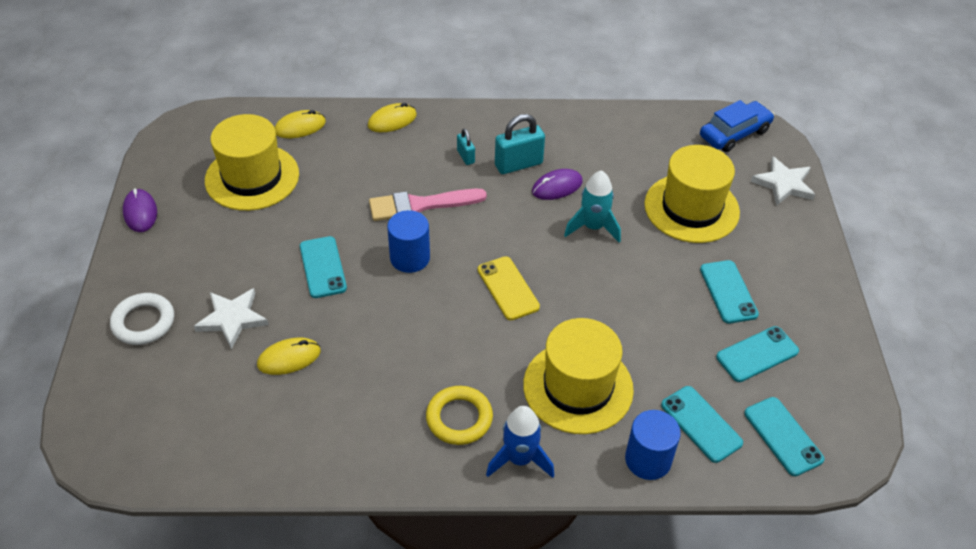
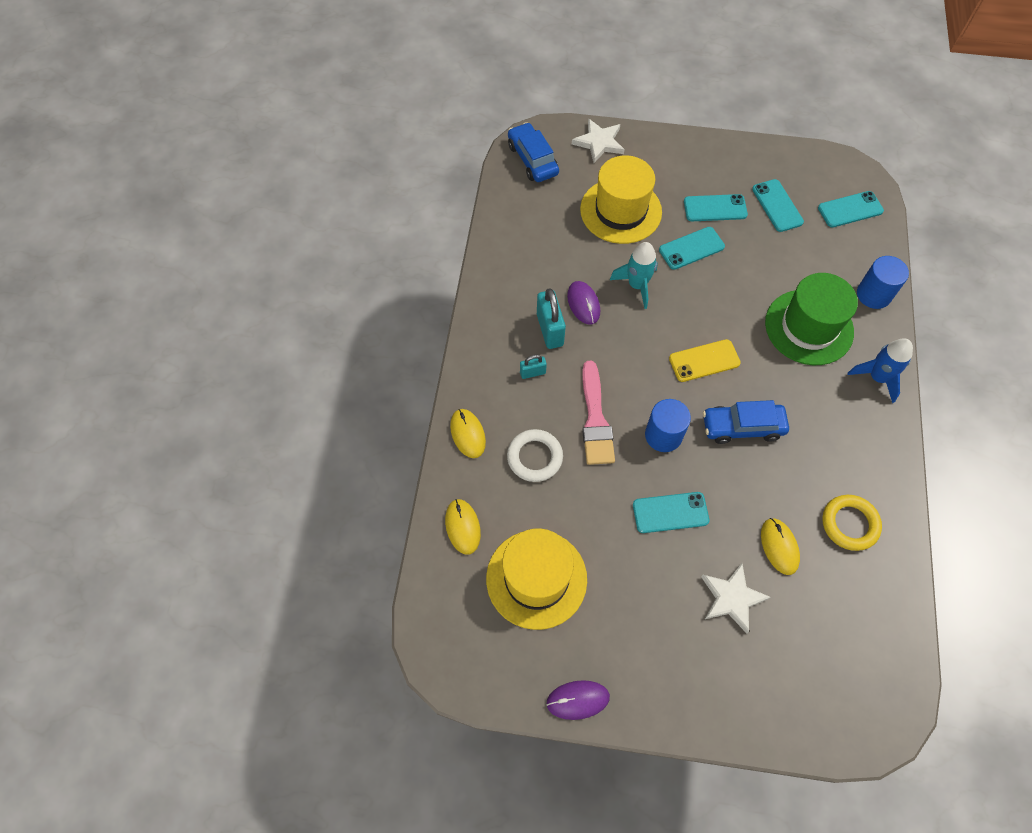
camera: 80 degrees left, 15 degrees up
(143, 322) = (733, 686): white ring -> white ring (534, 457)
(429, 324) = (742, 427): none -> blue car
(459, 418) = (840, 415): yellow ring -> yellow ring (849, 524)
(578, 387) = (809, 327): yellow hat -> green hat
(701, 424) = (841, 255): turquoise phone -> turquoise phone (691, 248)

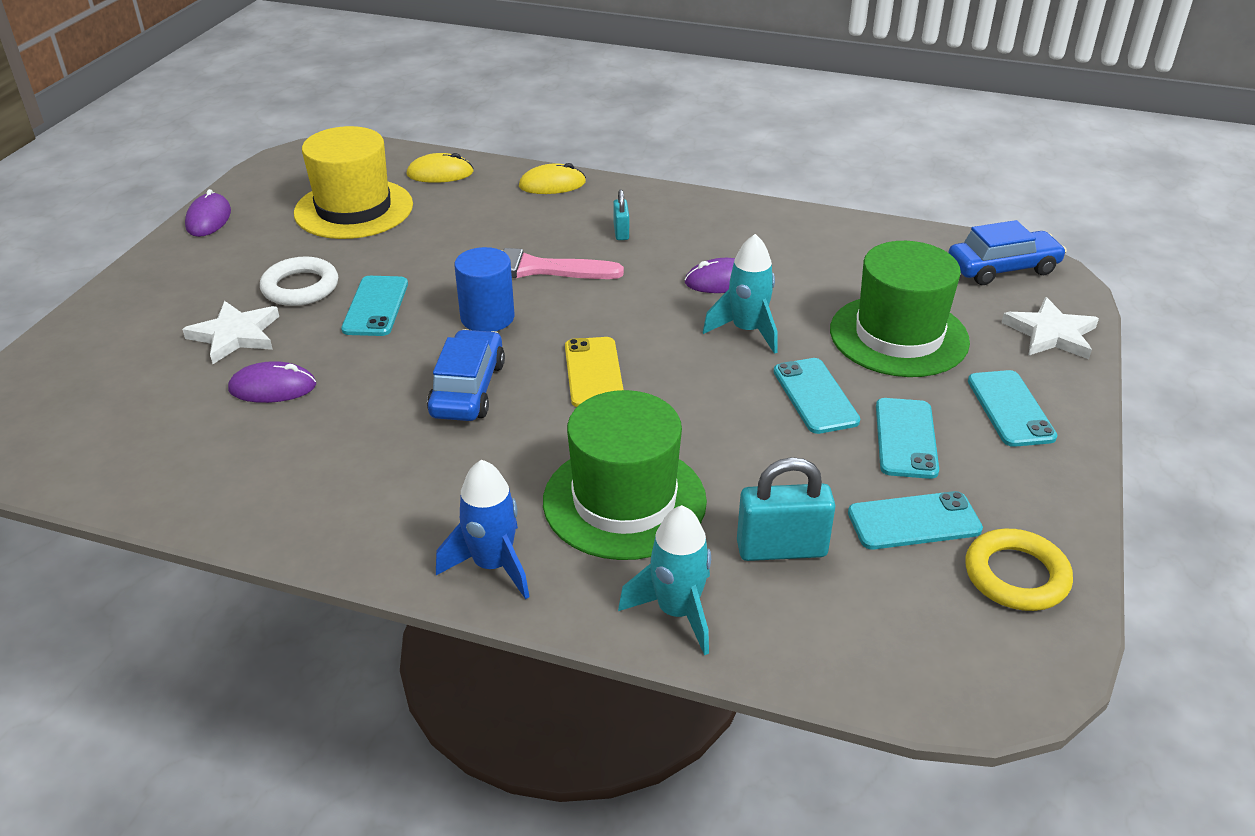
camera: 100 degrees right, 25 degrees down
(534, 457) = (502, 222): white ring -> white ring (300, 287)
(550, 330) = (684, 251): turquoise padlock -> turquoise padlock (781, 549)
(620, 211) = (898, 336): yellow hat -> green hat
(779, 547) = (272, 387): yellow mouse -> purple mouse
(849, 524) = (260, 463): yellow ring -> yellow ring (1016, 576)
(850, 209) = (905, 634): turquoise phone -> turquoise phone (1010, 409)
(873, 294) = (677, 612): blue cylinder -> turquoise rocket

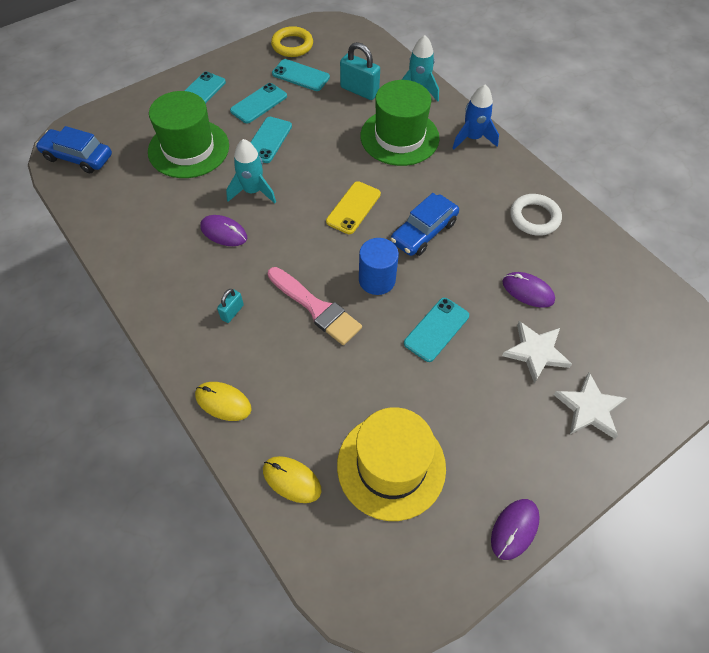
camera: 145 degrees left, 20 degrees up
(300, 287) = (476, 380): white ring -> white ring (534, 217)
(1051, 334) = (124, 113): white star -> white star (589, 408)

